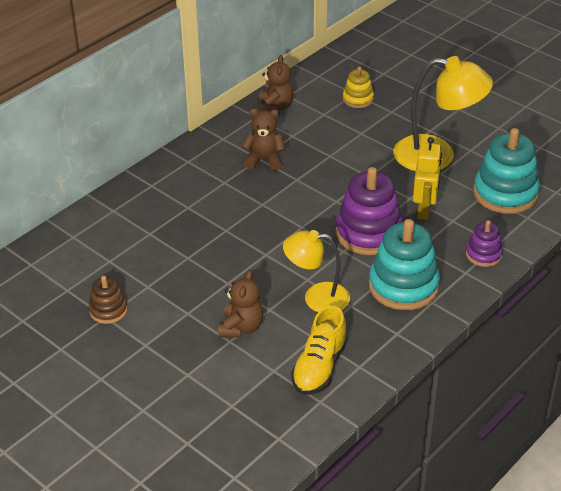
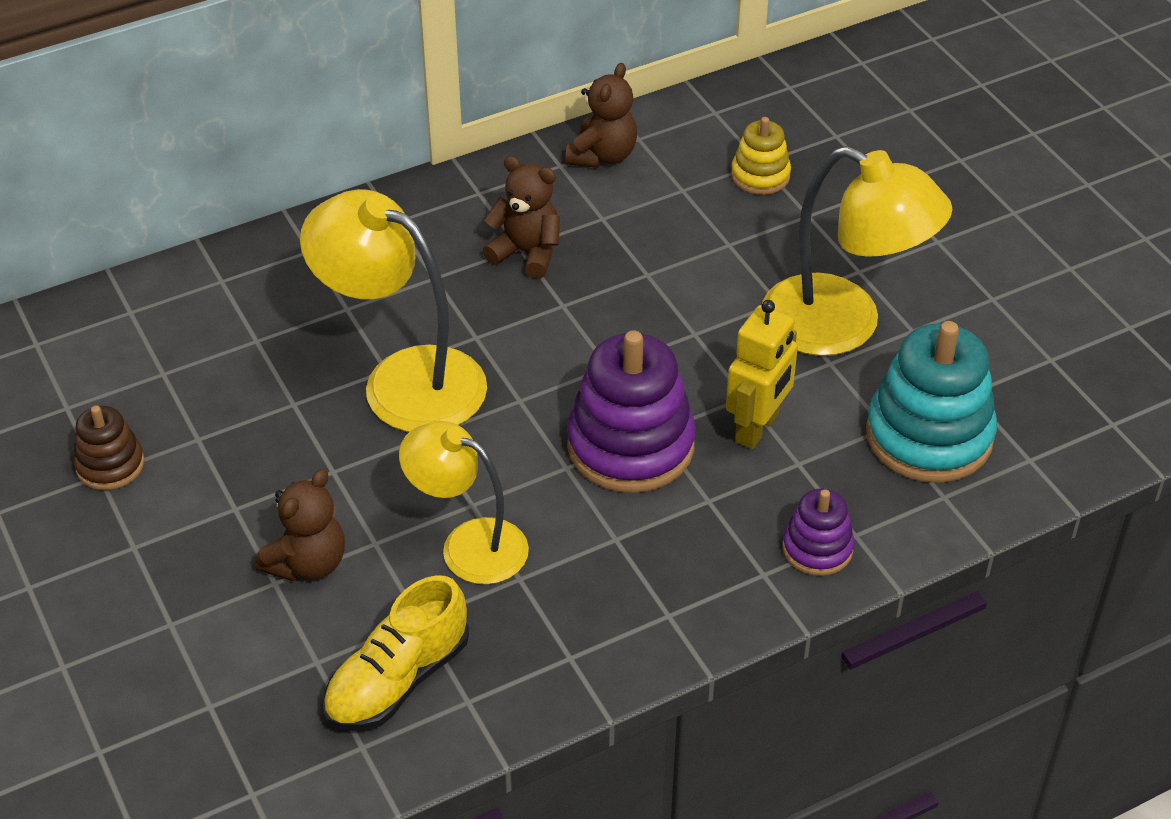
camera: 20 degrees right, 5 degrees up
(237, 232) = (403, 380): none -> yellow lamp
(403, 286) = (634, 568): turquoise stacking toy -> none

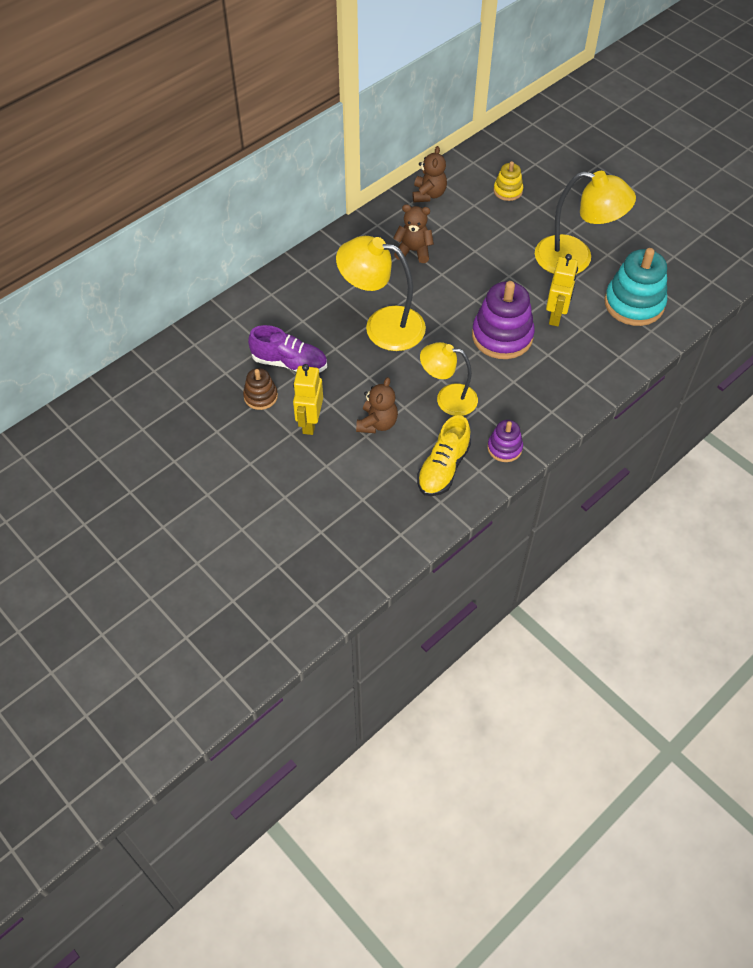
camera: 15 degrees left, 10 degrees up
(178, 534) = (310, 422): none -> yellow robot
(194, 414) = (289, 363): none -> purple shoe
(817, 548) = (605, 366): purple stacking toy -> purple stacking toy (504, 448)

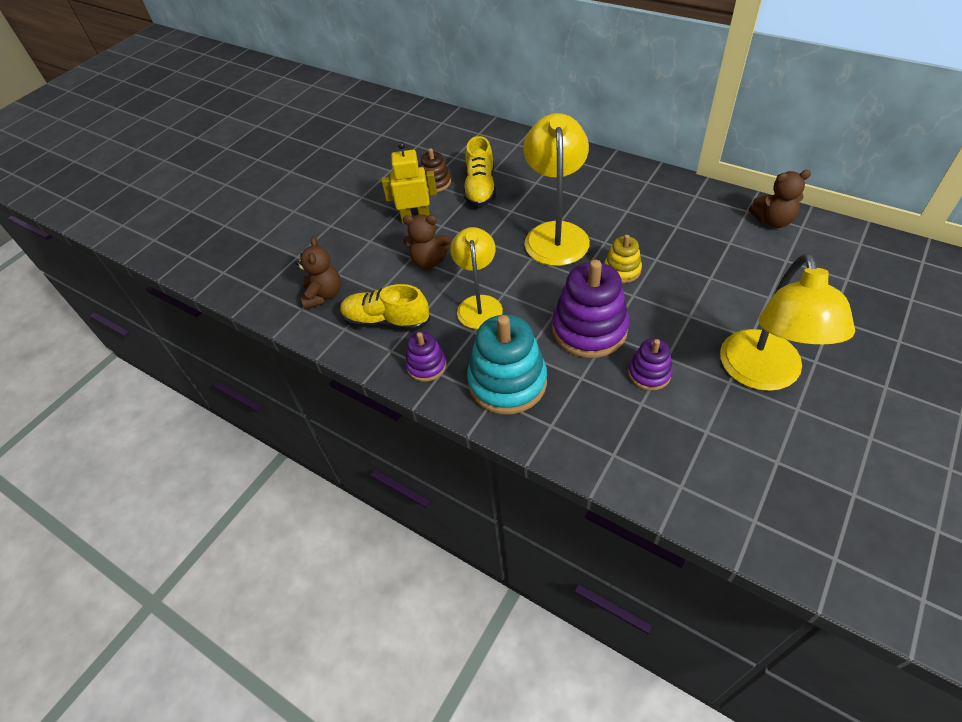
camera: 80 degrees right, 5 degrees down
(289, 363) = (480, 188): purple shoe -> yellow shoe
(413, 251) = (675, 230): brown teddy bear -> brown teddy bear (323, 295)
(508, 191) = (836, 284): yellow stacking toy -> yellow stacking toy (622, 270)
(556, 316) = (649, 373): yellow robot -> purple stacking toy
(634, 304) = (721, 456): turquoise stacking toy -> turquoise stacking toy (507, 382)

